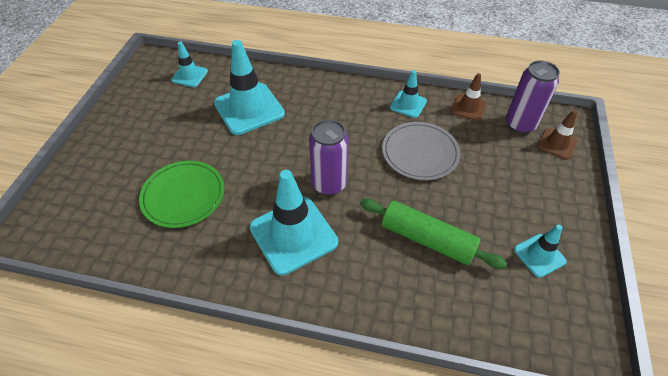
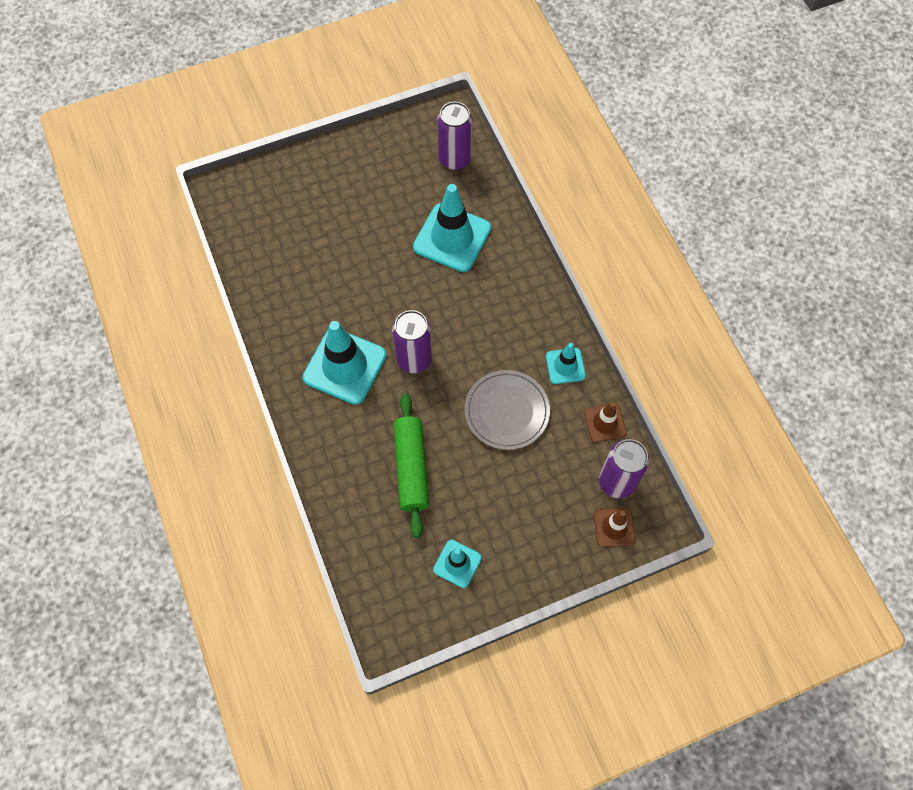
camera: 55 degrees right, 15 degrees up
(183, 195) = (324, 262): green plate -> none
(189, 76) = (454, 159): turquoise traffic cone -> purple can

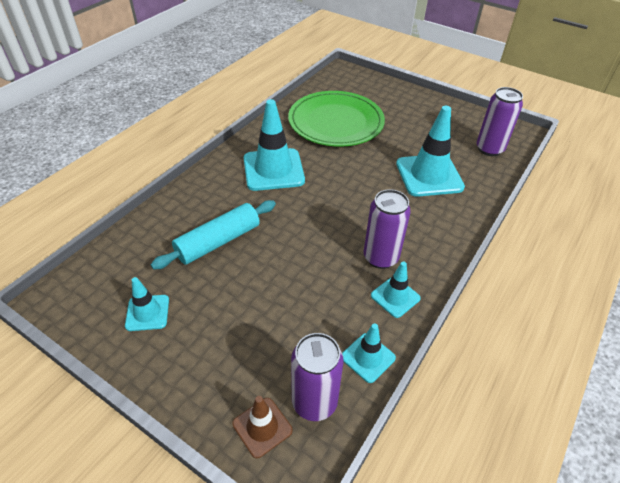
camera: 55 degrees right, 20 degrees down
(311, 261) = (336, 122): none -> green plate
(411, 468) = (218, 241): green rolling pin -> turquoise rolling pin
(414, 359) = (311, 201): purple can -> purple can (380, 257)
(507, 411) = (316, 277): grey plate -> none
(605, 423) = (368, 357): brown traffic cone -> turquoise traffic cone

